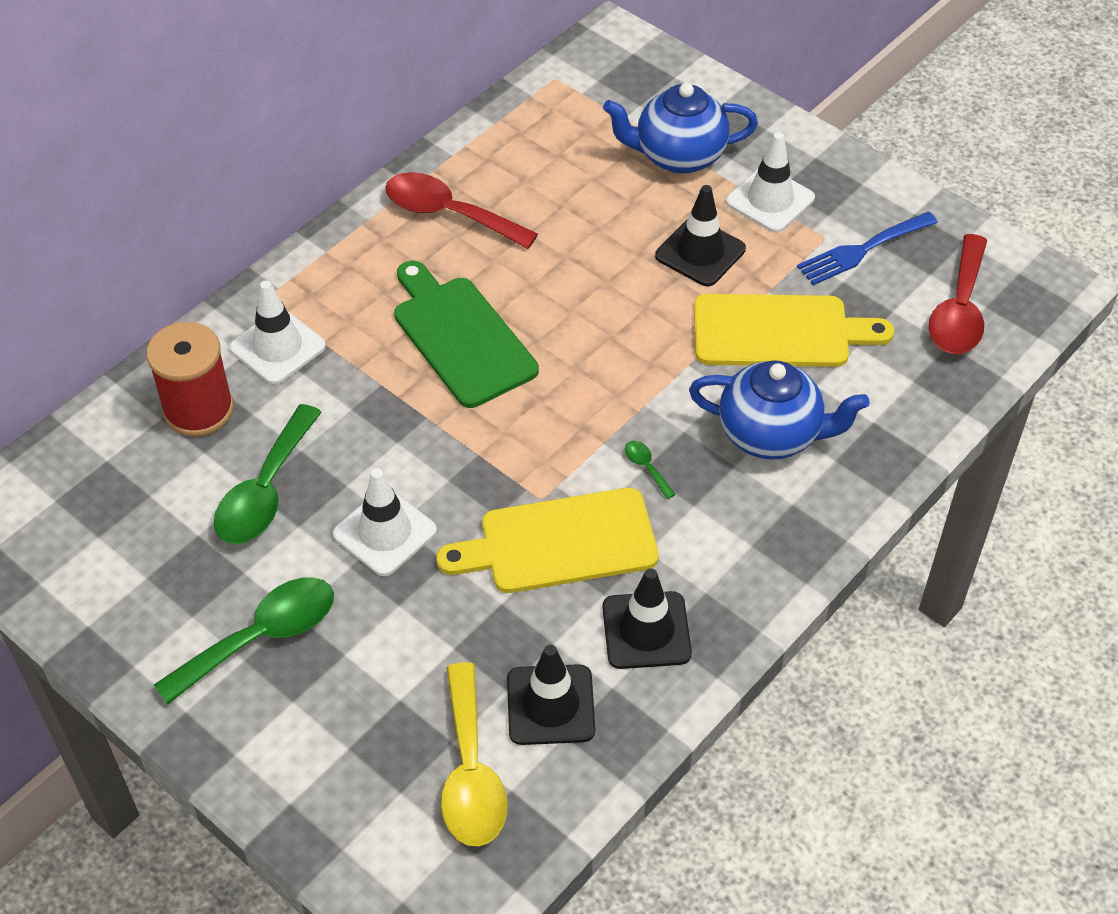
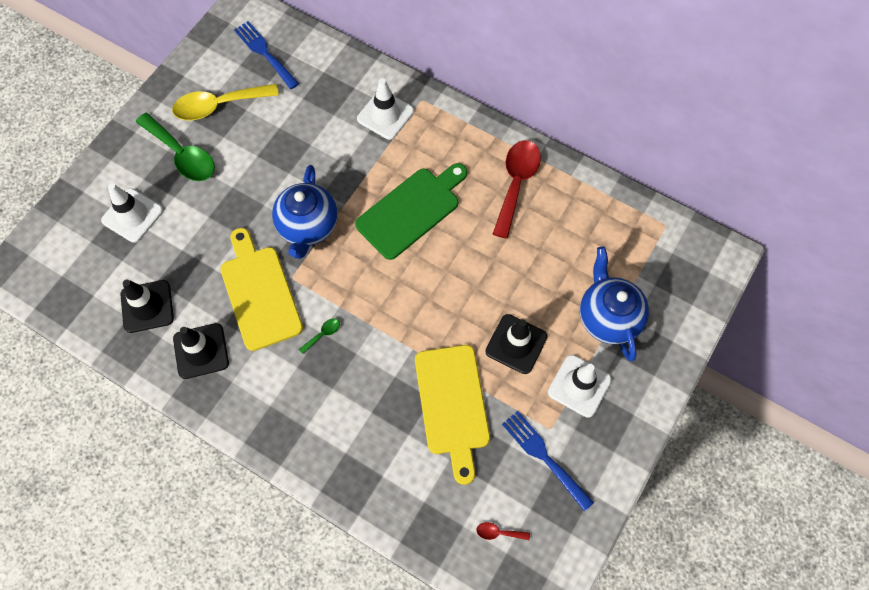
camera: 80 degrees right, 15 degrees up
(87, 497) = (264, 53): none -> blue fork
(199, 410) = (332, 88): red spool -> none
(265, 491) = (279, 134): green spoon -> none
(385, 532) = (257, 199): white traffic cone -> white traffic cone (132, 215)
(471, 772) = (103, 273): yellow spoon -> yellow spoon (218, 106)
(771, 435) = (360, 408): blue teapot -> blue teapot (308, 227)
(959, 310) = (498, 532): red spoon -> red spoon, size x0.42

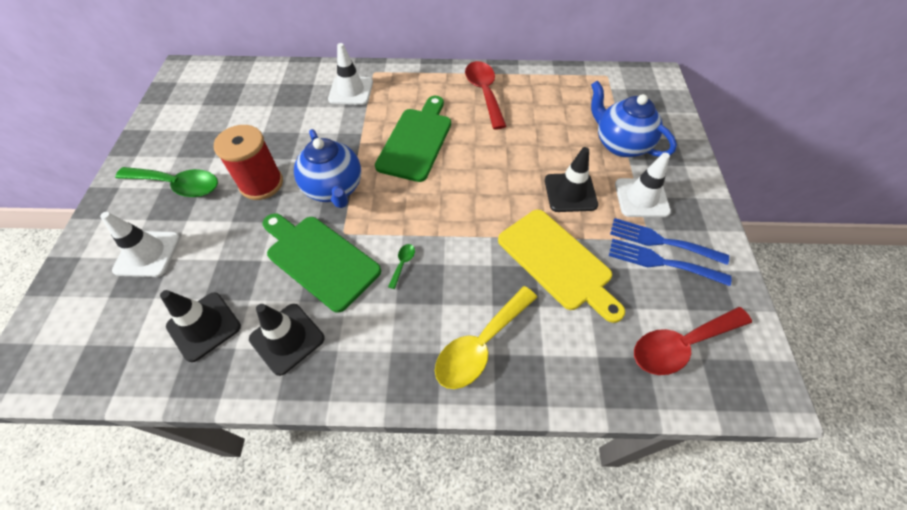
camera: 30 degrees left, 10 degrees down
(218, 106) = (196, 138): yellow spoon -> yellow spoon (480, 345)
(250, 189) = (261, 184): none -> red spool
(260, 293) = (320, 259): yellow cutting board -> green cutting board
(264, 53) = (220, 89): blue fork -> blue fork (661, 241)
(498, 532) = (681, 345): red spoon -> red spoon, size x2.40

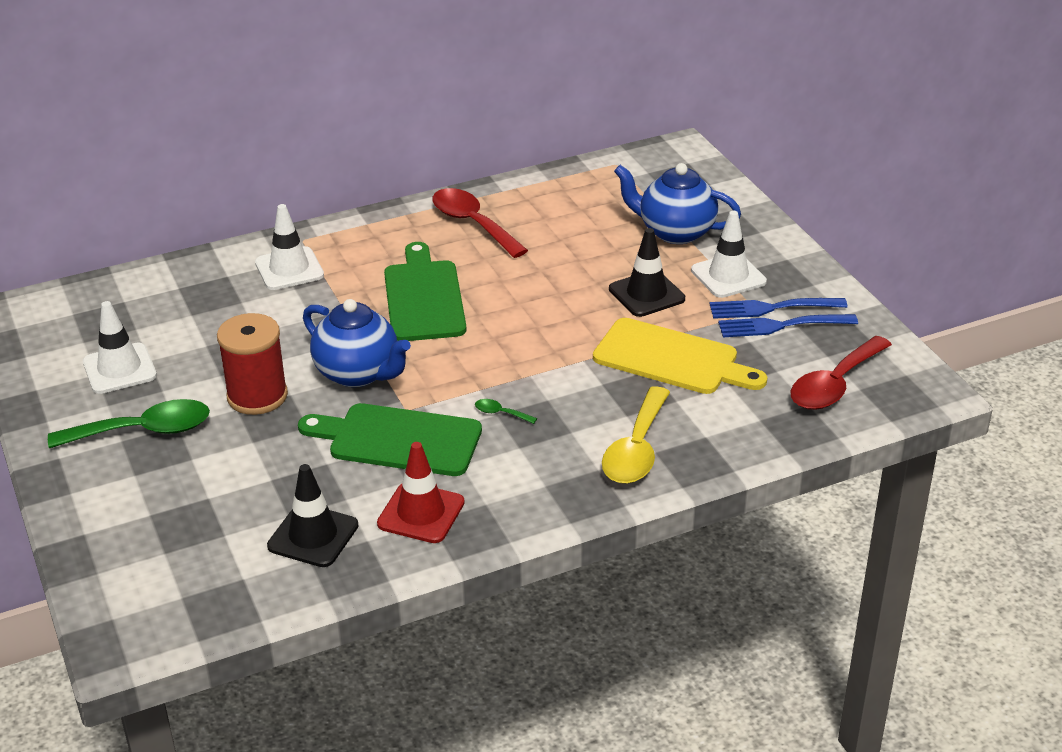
camera: 25 degrees left, 20 degrees down
(147, 254) = (174, 502): white traffic cone -> white traffic cone (119, 369)
(287, 338) = (421, 513): black traffic cone -> red traffic cone
(402, 263) = (500, 413): green spoon -> green spoon turned 60 degrees counterclockwise

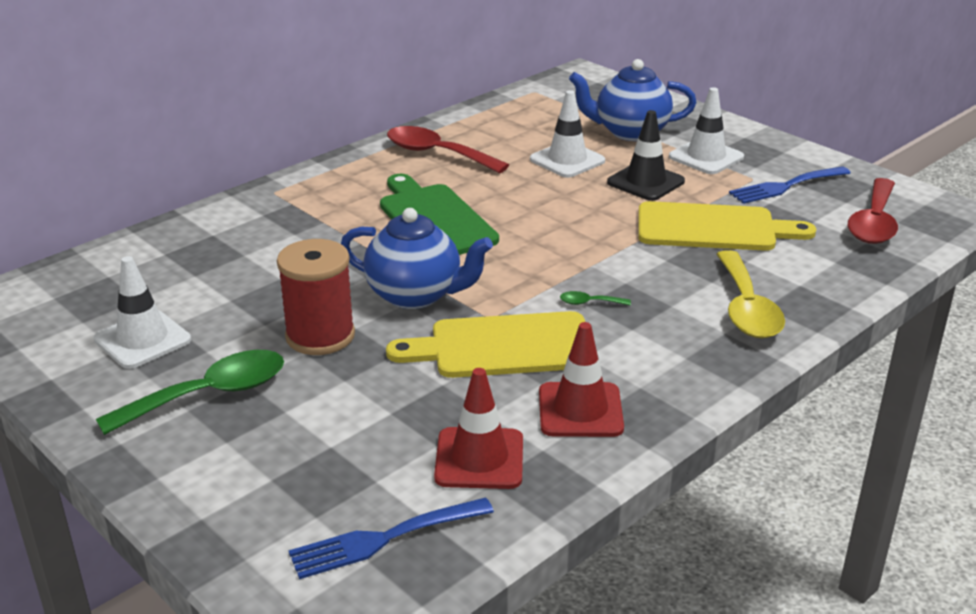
camera: 20 degrees left, 5 degrees down
(289, 269) = (277, 218): white traffic cone -> white traffic cone (567, 160)
(313, 536) = (479, 459): black traffic cone -> red traffic cone
(398, 440) = (503, 346): green cutting board -> yellow cutting board
(771, 308) = (765, 175): blue fork -> blue fork (384, 539)

